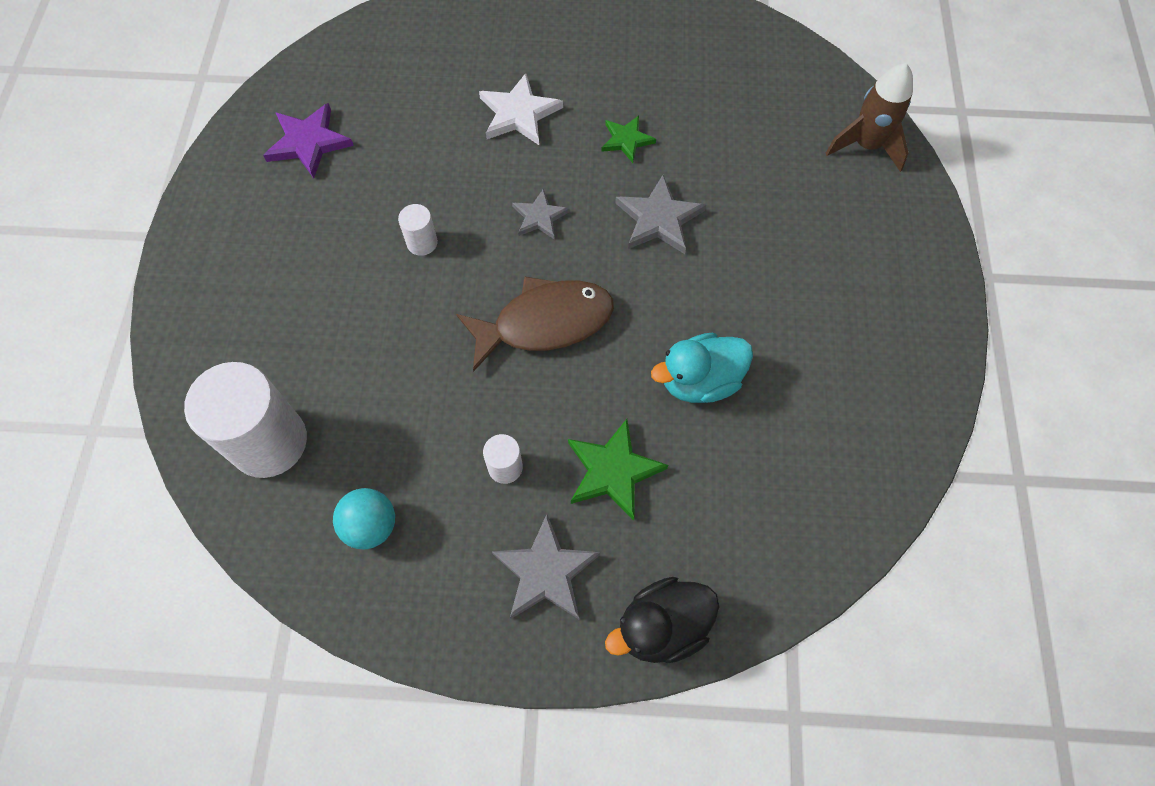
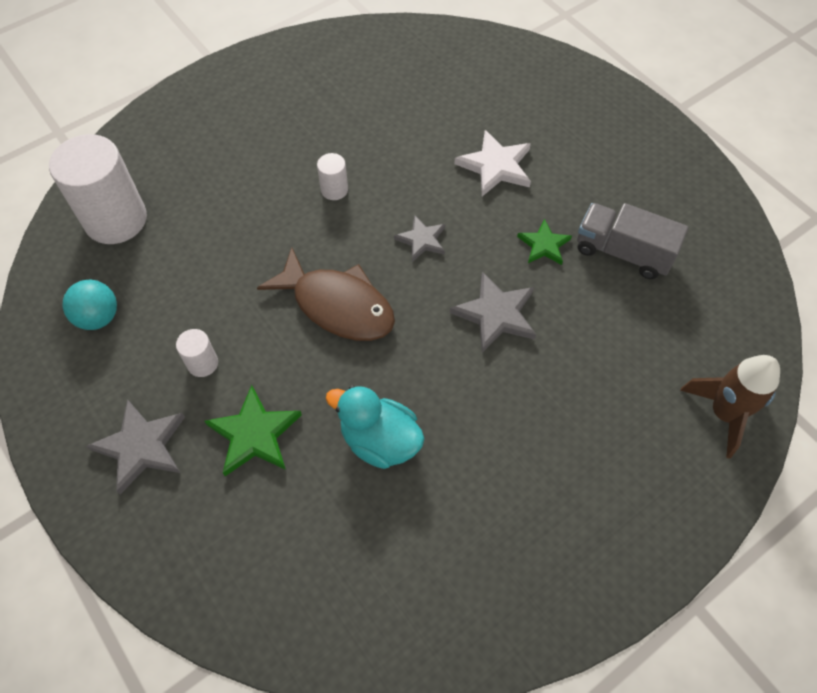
camera: 50 degrees right, 5 degrees down
(308, 142) = (351, 76): purple star -> none
(662, 626) = (153, 556): black duck -> none
(682, 97) = (623, 252): none -> grey truck

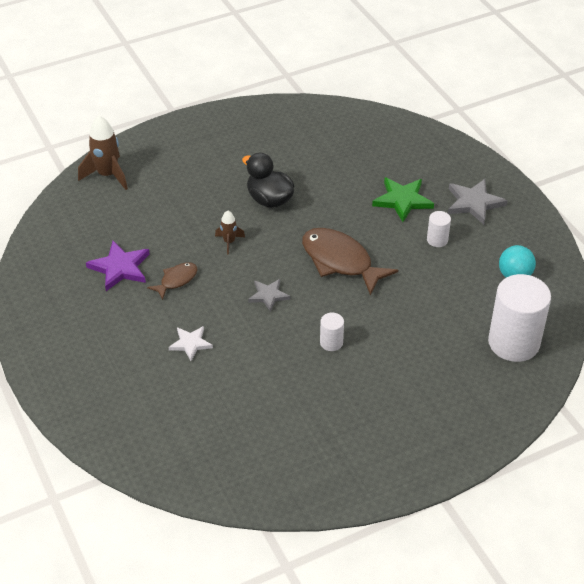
camera: 170 degrees left, 15 degrees down
(380, 440) = (324, 188): turquoise duck -> none
(460, 402) = (269, 199): none -> black duck
(496, 166) = (190, 343): white star -> white star, size x0.64
(496, 314) = (229, 242): grey star -> brown rocket
(544, 245) = (176, 280): green star -> brown fish
(623, 252) = (120, 268): grey truck -> purple star

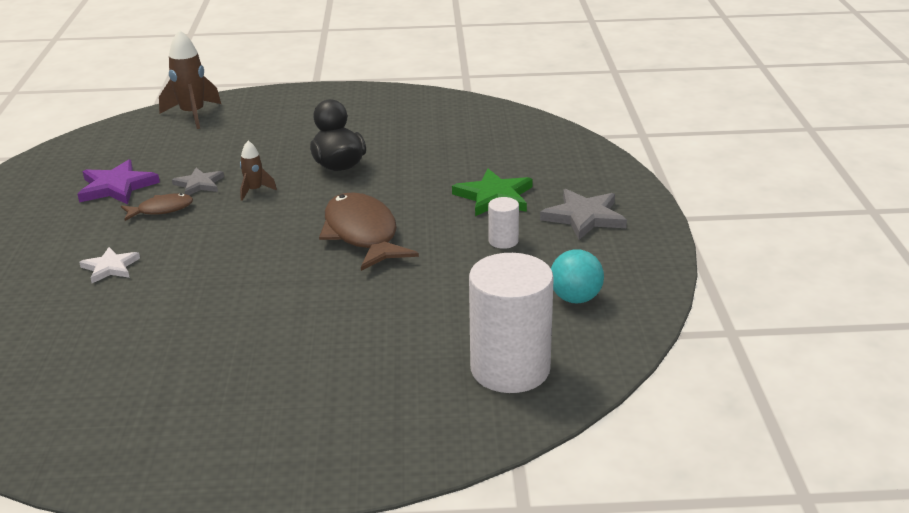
camera: 25 degrees right, 15 degrees down
(268, 295) = (245, 246): grey star -> grey star (199, 184)
(331, 342) = (270, 307): white cylinder -> none

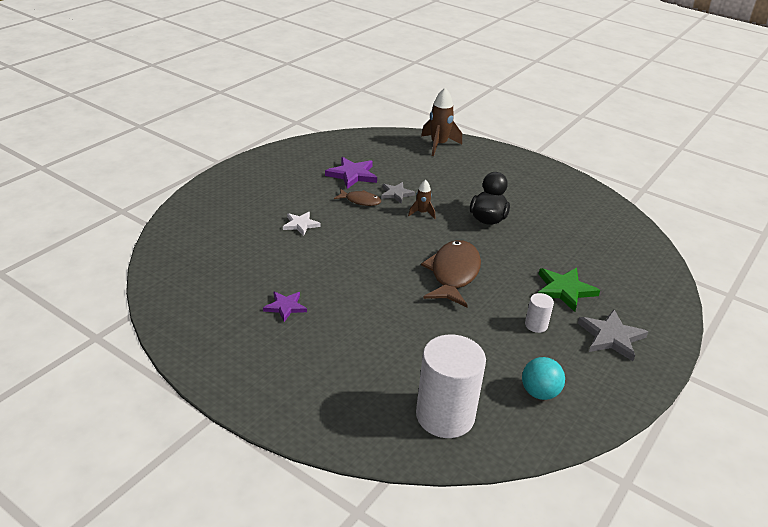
camera: 35 degrees right, 5 degrees up
(198, 361) = (285, 307): none -> purple star

